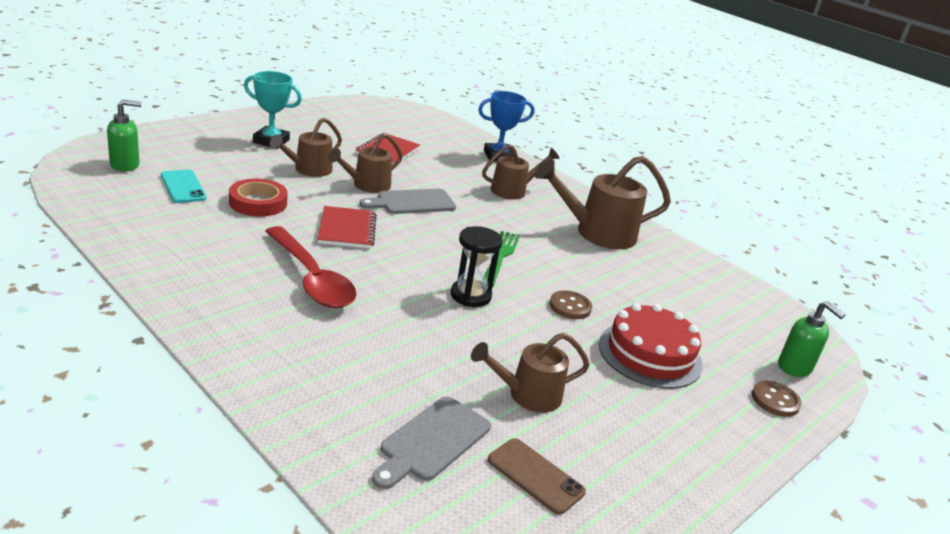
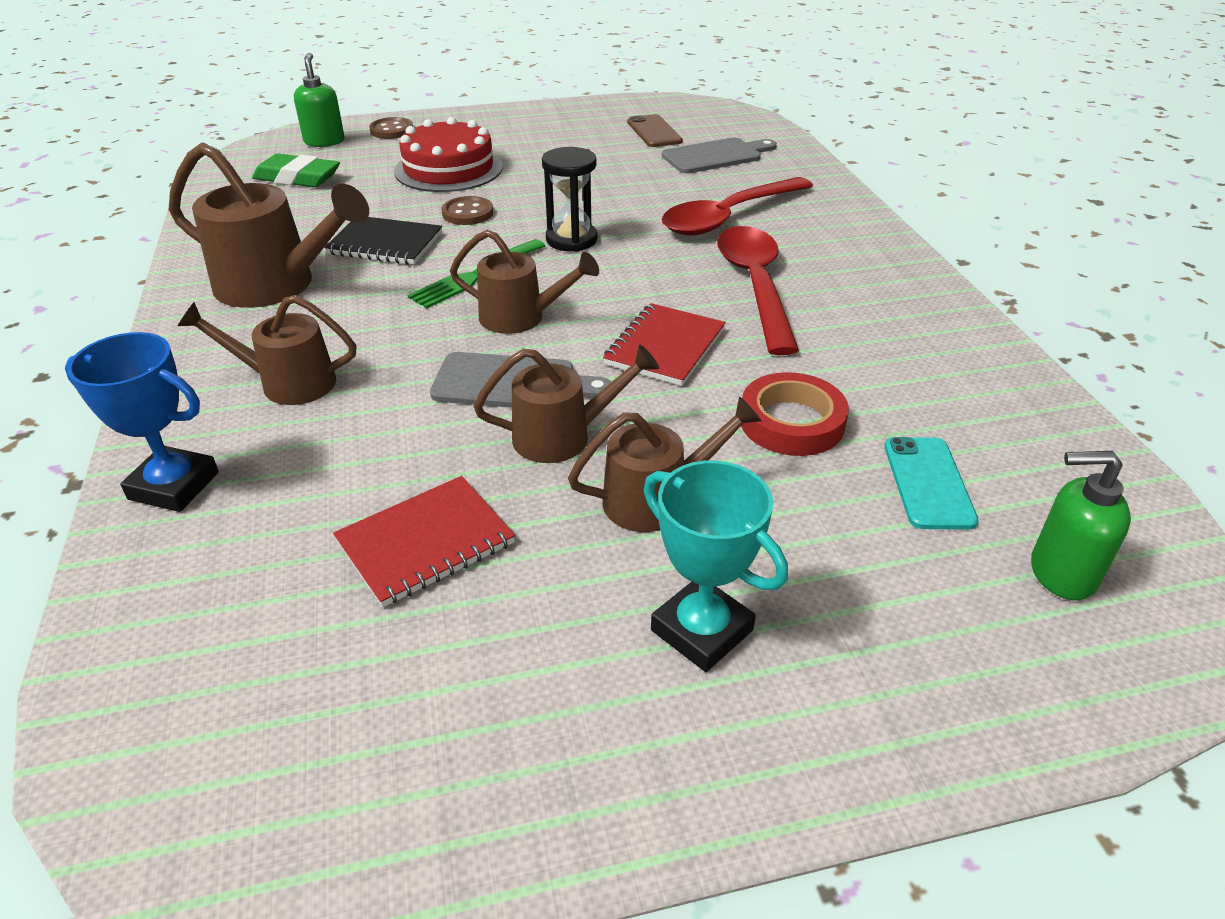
camera: 145 degrees left, 10 degrees up
(366, 344) = (729, 217): none -> red spoon
(527, 395) = (608, 165): brown watering can -> brown watering can (522, 318)
(584, 270) = (385, 244): none -> black notebook
(733, 317) = (297, 178): none -> green eraser

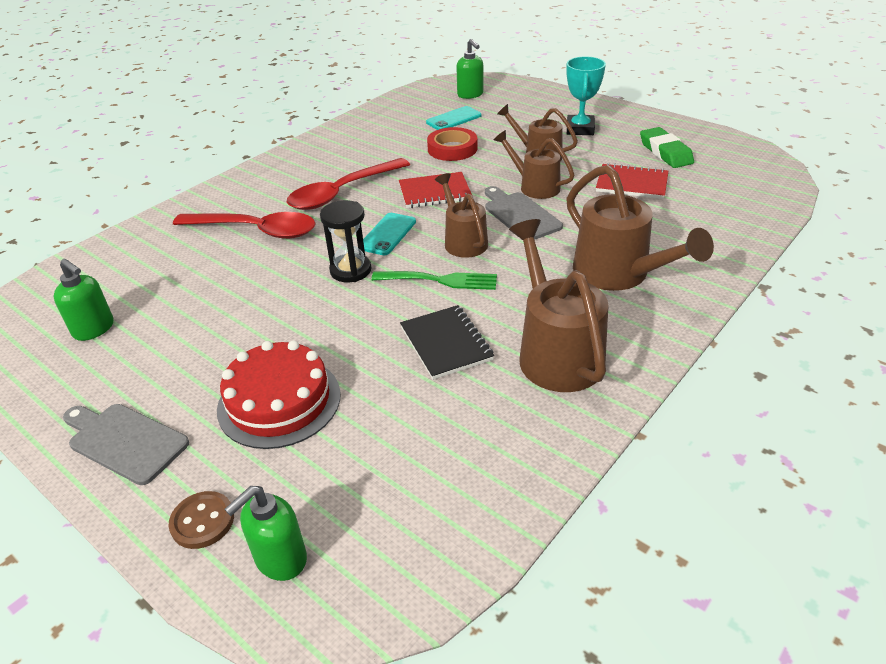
camera: 125 degrees left, 0 degrees up
(174, 486) = (714, 253): blue trophy -> none
(287, 383) = (619, 275): brown watering can -> brown watering can, size x1.59
(297, 178) = (392, 495): green eraser -> green eraser (665, 152)
(467, 213) = (357, 336): brown button -> none
(609, 280) = (387, 234): none -> turquoise phone
(654, 132) = (94, 329): brown phone -> green soap dispenser
(716, 156) = (138, 276): grey cutting board -> grey cutting board (124, 441)

